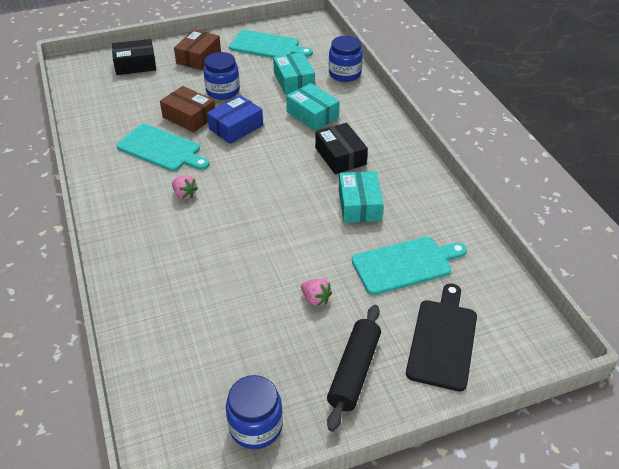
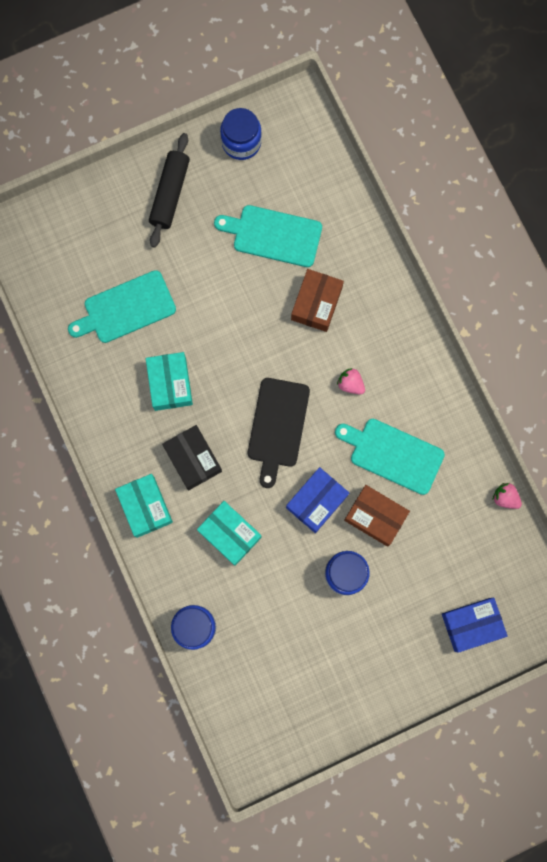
camera: 175 degrees right, 35 degrees up
(135, 65) = (472, 624): black box -> blue box
(198, 57) = (392, 650): brown box -> brown box (316, 303)
(267, 46) = (304, 687): turquoise cutting board -> turquoise cutting board (273, 235)
(294, 81) = (259, 604): turquoise box -> turquoise box (145, 507)
(315, 299) = (206, 262): pink strawberry -> pink strawberry (505, 498)
(443, 340) = (97, 229): black cutting board -> black cutting board (277, 426)

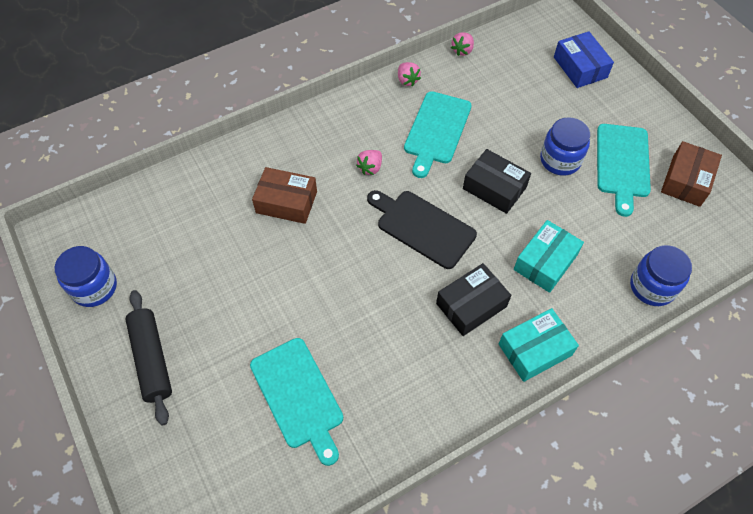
camera: 95 degrees left, 20 degrees down
(170, 194) = (152, 359): black rolling pin -> black rolling pin turned 60 degrees clockwise
(170, 384) = (387, 337): turquoise box -> none
(273, 235) = (209, 247): turquoise cutting board -> turquoise cutting board (622, 164)
(277, 426) = (422, 227): black cutting board -> black cutting board turned 150 degrees counterclockwise
(317, 501) = (494, 188): blue box -> black box
(375, 516) = (499, 140): brown box -> brown box (686, 181)
(464, 432) = (407, 80): none -> pink strawberry

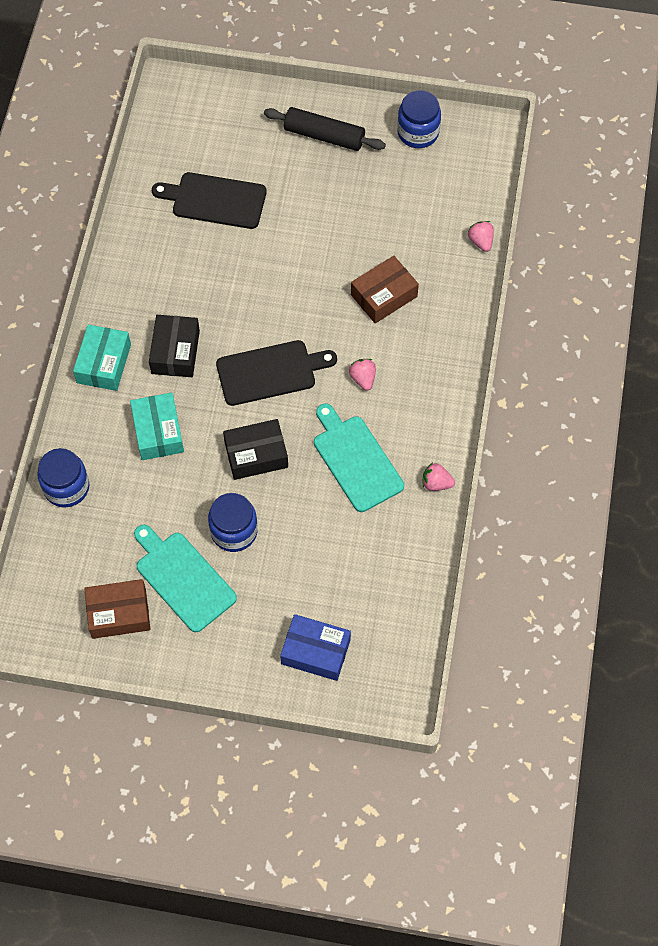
camera: 130 degrees right, 5 degrees up
(298, 396) = (215, 200): turquoise cutting board -> black cutting board
(462, 50) = (432, 563): pink strawberry -> pink strawberry (481, 241)
(686, 181) = (119, 613): brown box -> brown box turned 75 degrees counterclockwise

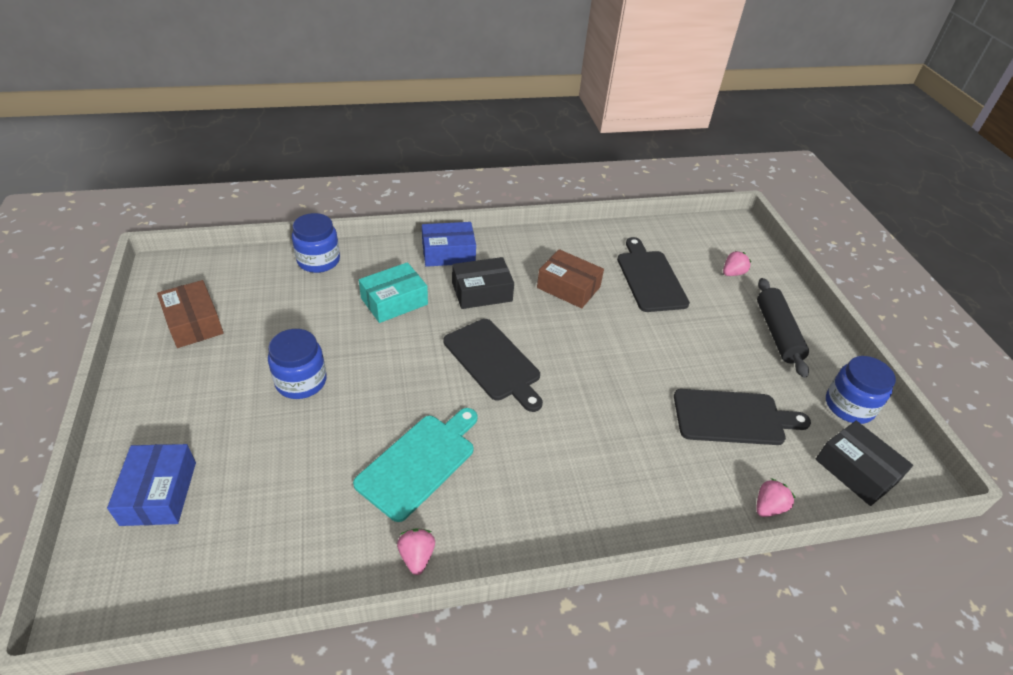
camera: 65 degrees right, 20 degrees down
(104, 363) = (448, 253): turquoise box -> blue box
(183, 578) = (239, 357): turquoise cutting board -> none
(256, 455) = (395, 375): black box -> black box (856, 470)
(363, 378) = (524, 440): pink strawberry -> pink strawberry (732, 273)
(384, 296) = (635, 431): brown box -> brown box (568, 287)
(397, 220) = (733, 417): none -> black cutting board

